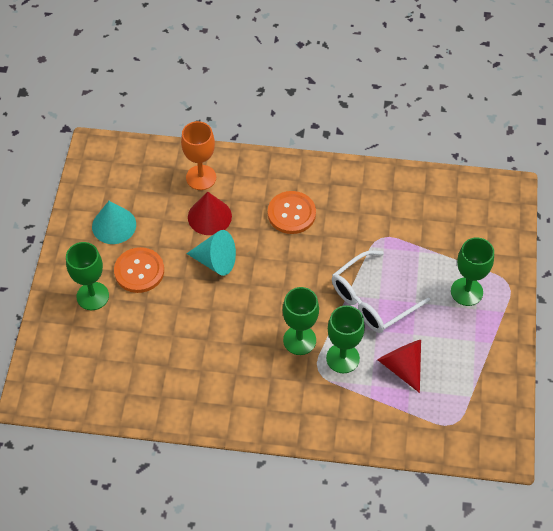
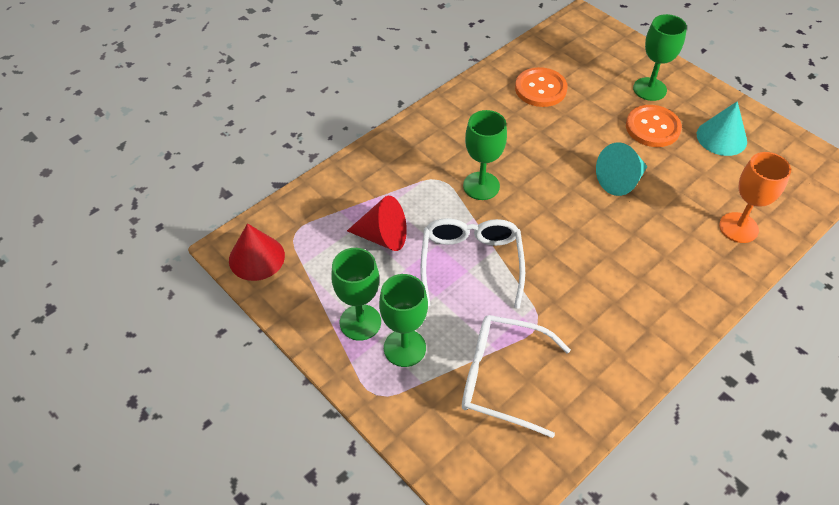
camera: 130 degrees right, 5 degrees down
(209, 216) = (679, 206): red cone -> red cone (256, 257)
(291, 213) = (632, 269): orange button -> orange button (540, 89)
(342, 358) = (434, 202): green goblet -> green goblet (360, 322)
(435, 231) = (502, 378): none -> white glasses

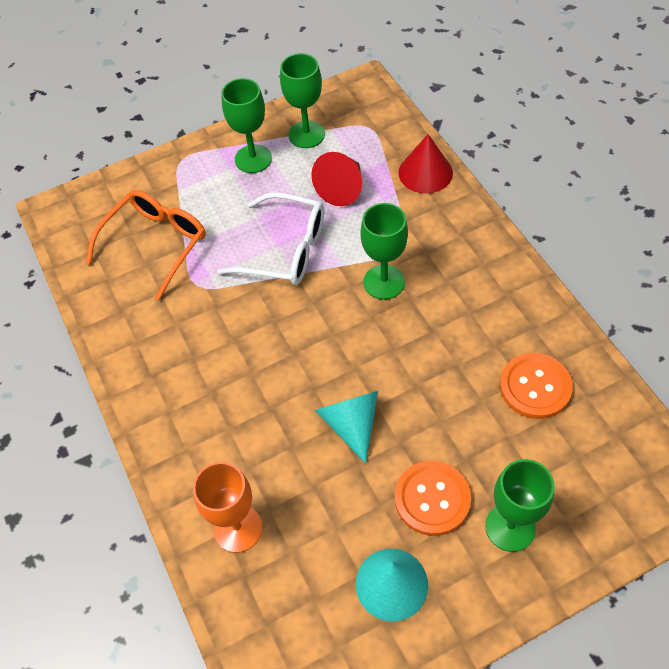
camera: 110 degrees right, 5 degrees up
(256, 257) = (348, 100): red cone -> red cone (425, 172)
(404, 348) = (215, 184): green goblet -> green goblet (306, 134)
(502, 378) = (156, 244): white glasses -> orange glasses

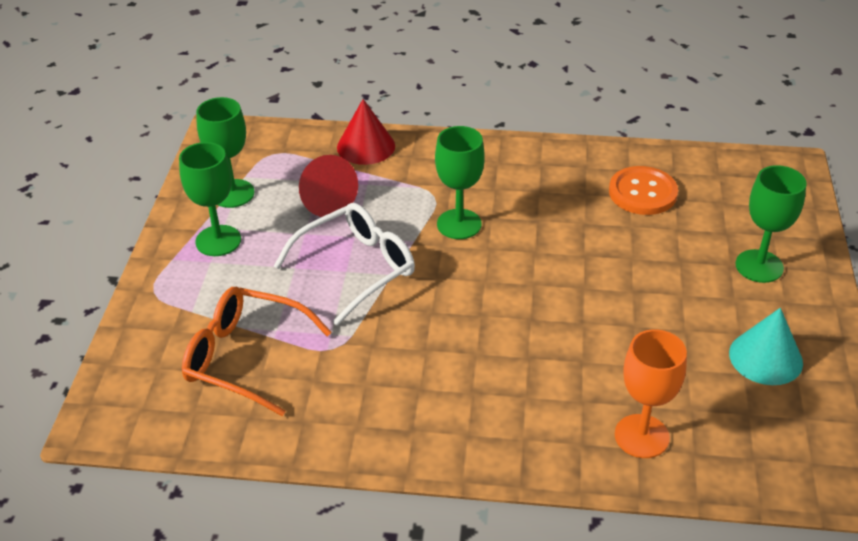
camera: 60 degrees left, 15 degrees down
(156, 244) = (245, 357): orange glasses -> orange glasses turned 45 degrees counterclockwise
(351, 423) = (590, 311): turquoise cone -> none
(432, 499) = (702, 297): orange button -> none

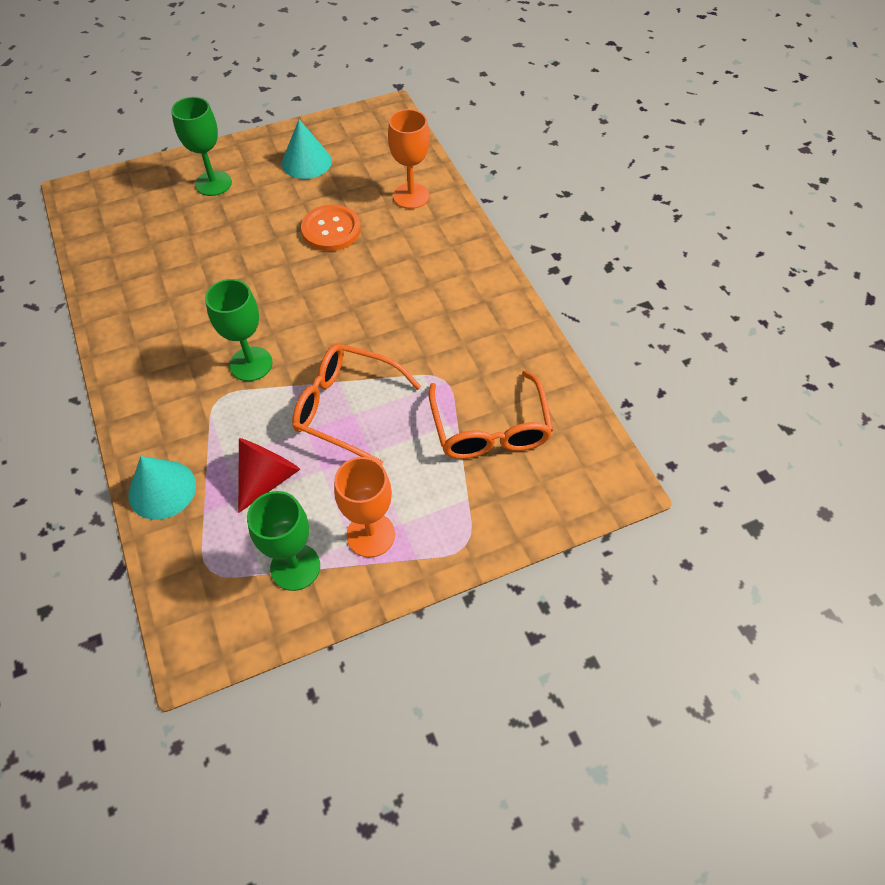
camera: 120 degrees left, 15 degrees up
(218, 241) = (370, 535): green goblet -> orange goblet
(356, 268) = (346, 408): white glasses -> orange glasses
(366, 146) = (162, 489): red cone -> turquoise cone
(642, 193) = (150, 265): orange button -> orange button (331, 230)

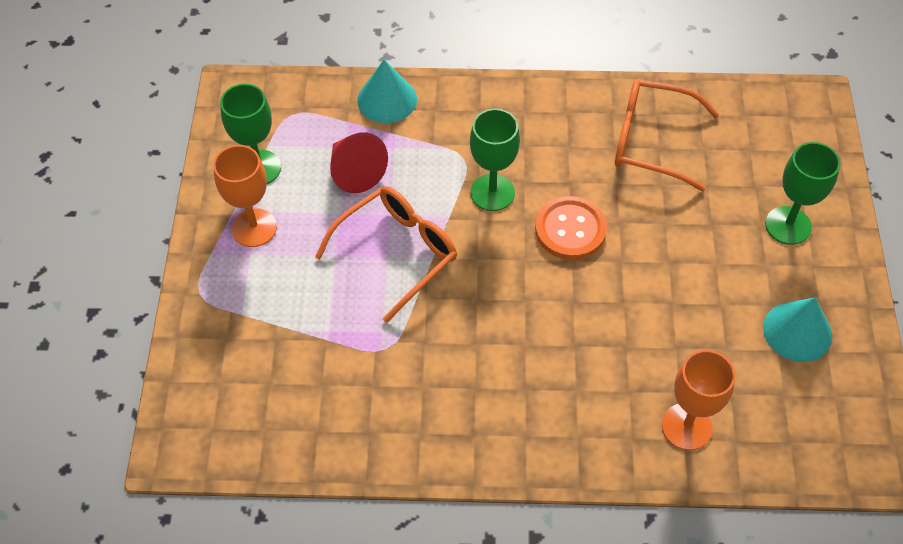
camera: 115 degrees right, 0 degrees up
(331, 230) = (658, 319): orange button -> orange button (570, 229)
(490, 429) = (303, 365): orange glasses -> orange glasses (651, 141)

